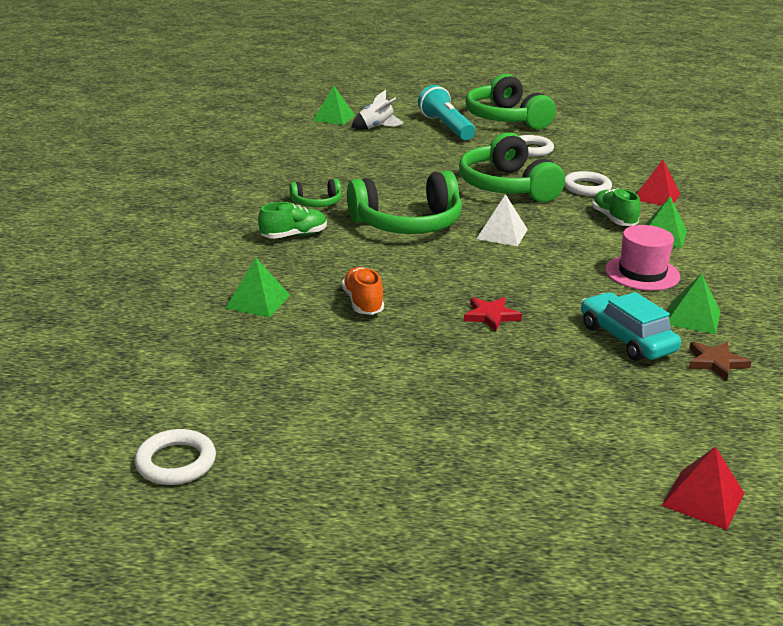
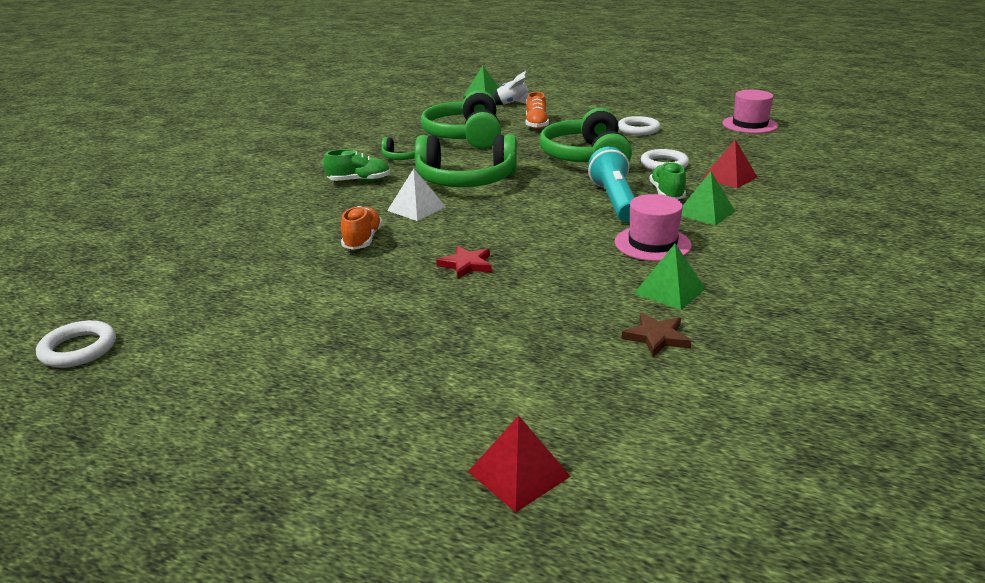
camera: 20 degrees right, 0 degrees up
(258, 301) = (277, 229): green pyramid -> none
(423, 151) = (536, 124): none -> orange shoe
(446, 127) = (575, 107): turquoise flashlight -> turquoise flashlight (614, 201)
(502, 234) = (544, 196): white pyramid -> white pyramid (416, 208)
(506, 118) = (638, 103): green headphones -> green headphones (465, 136)
(626, 338) = (581, 301): turquoise car -> none
(631, 136) = (750, 125): none -> pink hat

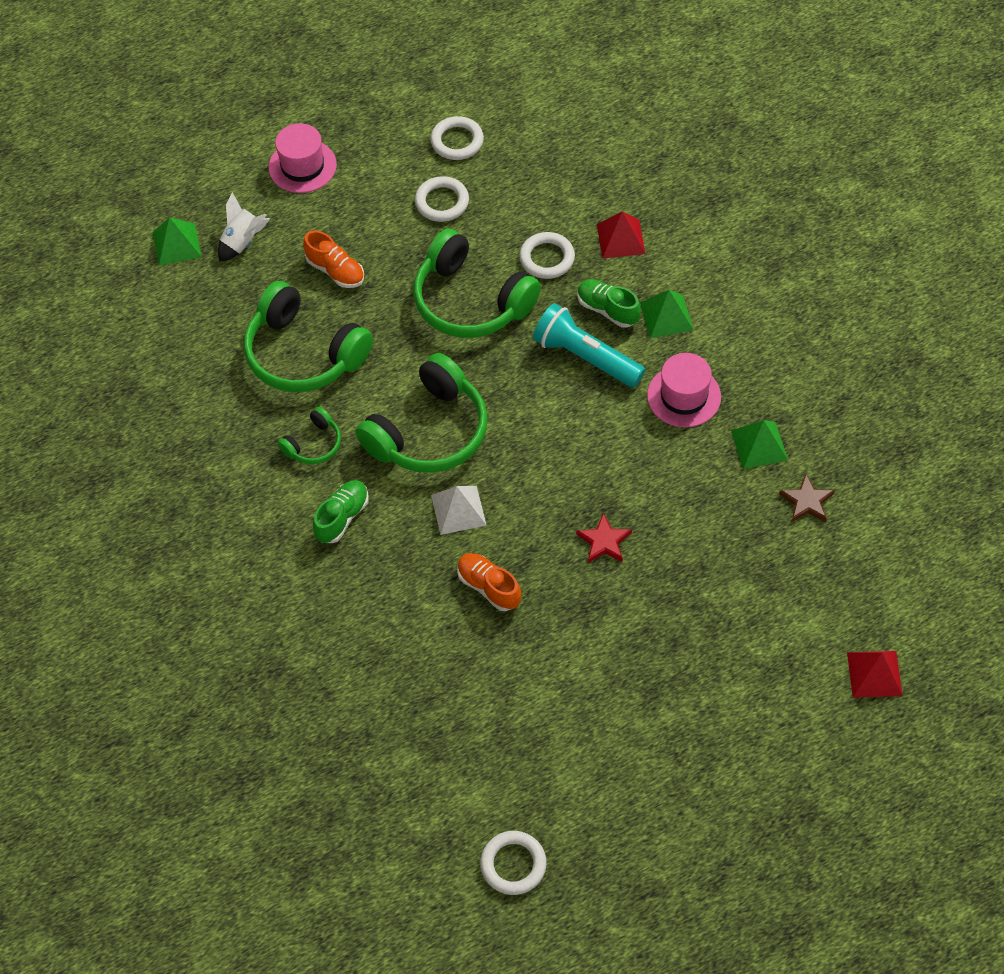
camera: 50 degrees left, 30 degrees up
(687, 119) = (457, 141): none -> white ring
(750, 125) = (524, 109): pink hat -> pink hat (302, 166)

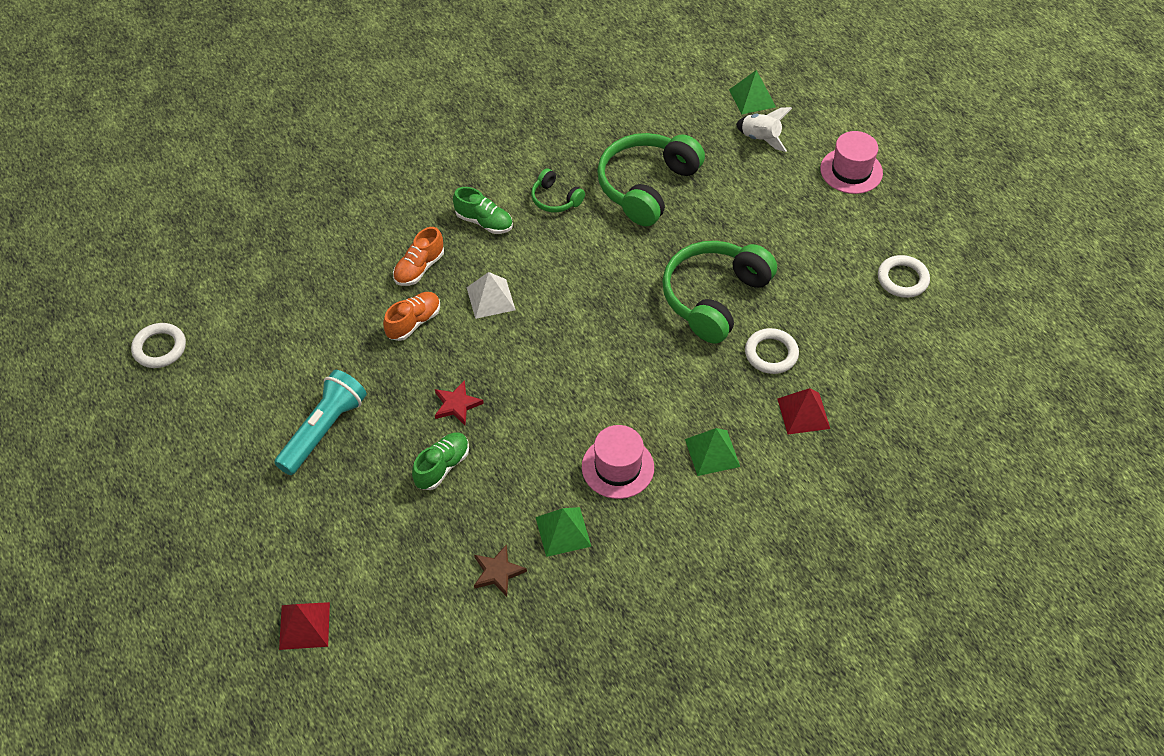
camera: 85 degrees right, 5 degrees down
(335, 271) = (737, 201): orange shoe -> orange shoe (419, 268)
(428, 431) = (570, 274): green headphones -> none
(442, 202) = (826, 271): white ring -> none
(585, 357) = (658, 387): turquoise flashlight -> turquoise flashlight (323, 430)
(607, 310) = (715, 403): green shoe -> green shoe (442, 467)

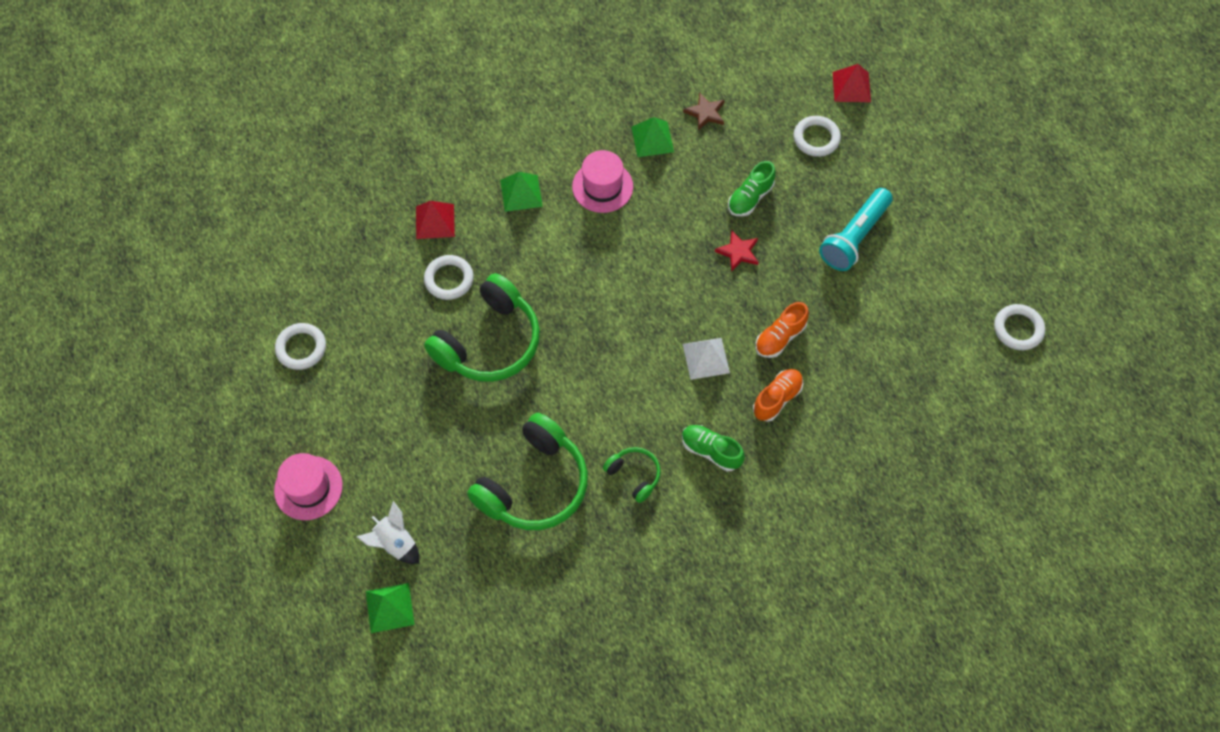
camera: 175 degrees left, 10 degrees up
(357, 548) = (816, 138): none -> white ring

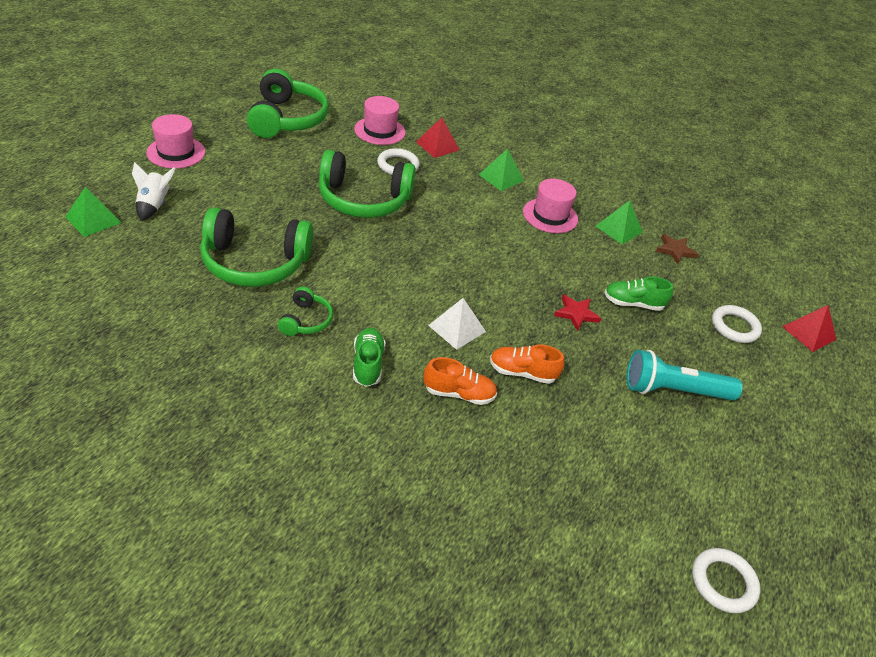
camera: 50 degrees right, 20 degrees down
(301, 348) = (286, 119): white ring -> green headphones
(376, 264) = (379, 131): none -> pink hat

